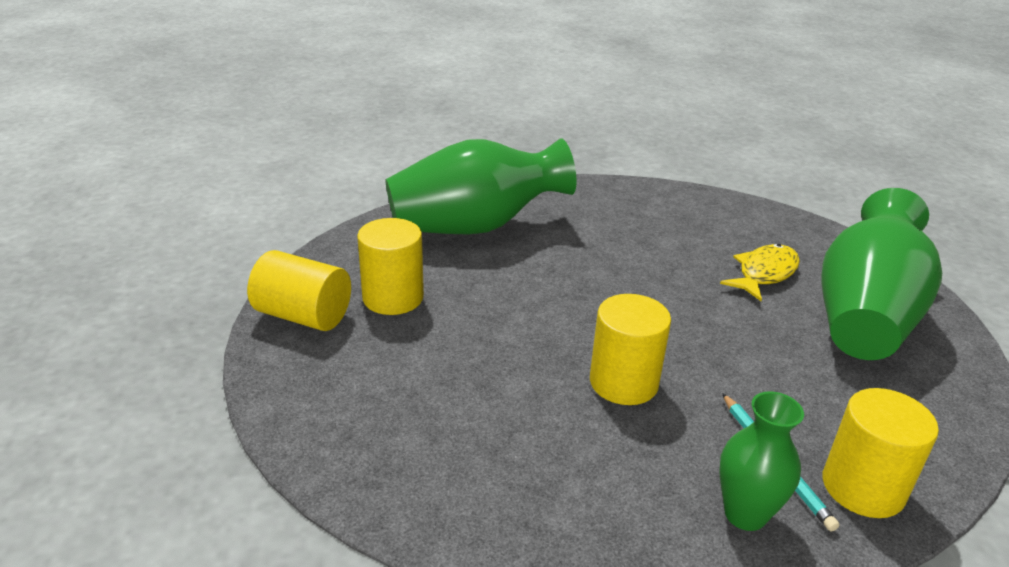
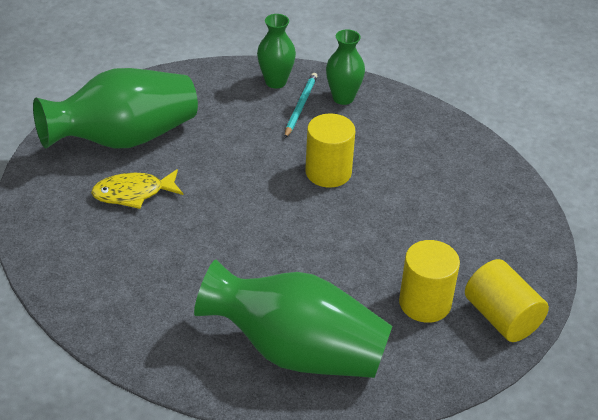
camera: 145 degrees left, 10 degrees up
(863, 487) = (275, 82): yellow cylinder -> green vase

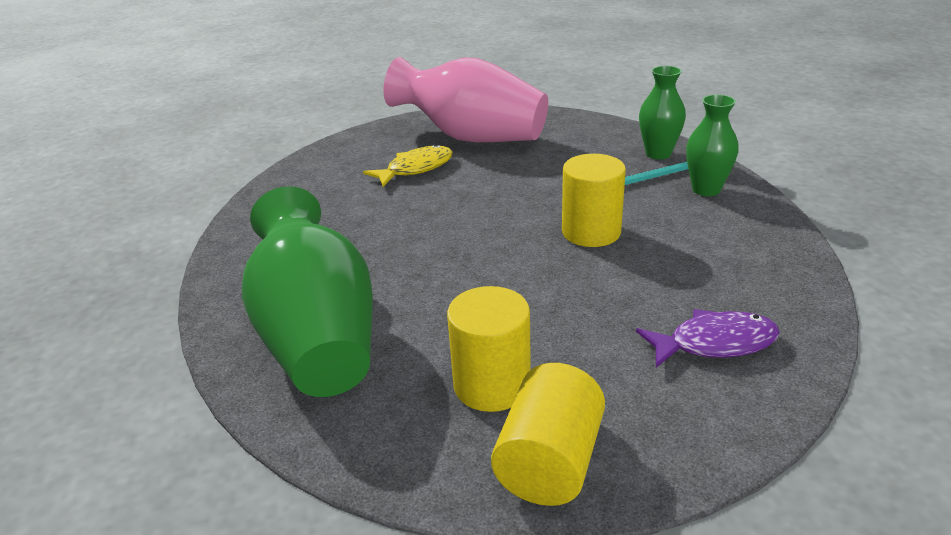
camera: 55 degrees right, 10 degrees down
(124, 139) = (471, 137): green vase -> pink vase
(133, 193) = (415, 169): yellow fish -> yellow fish turned 105 degrees clockwise
(479, 203) = (714, 343): none -> purple fish

